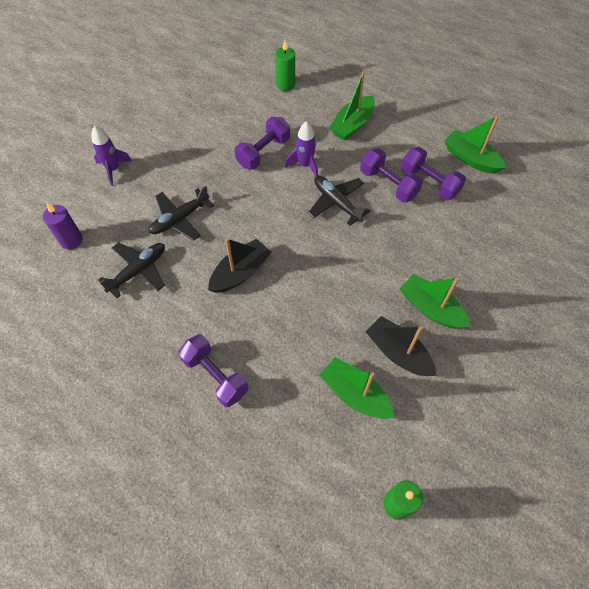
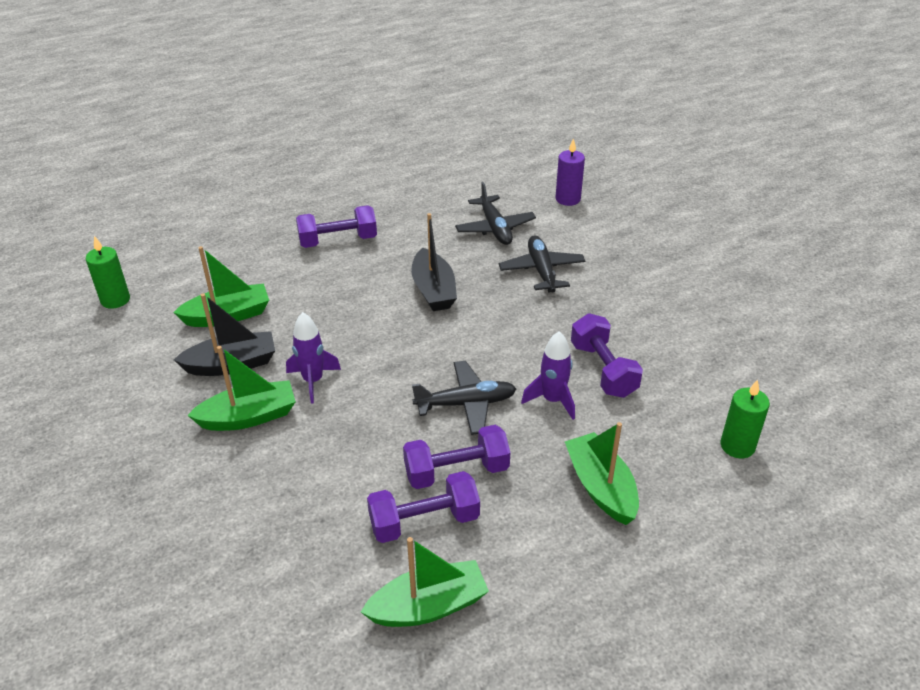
camera: 120 degrees right, 20 degrees down
(113, 169) = (652, 244): purple rocket -> purple rocket (313, 381)

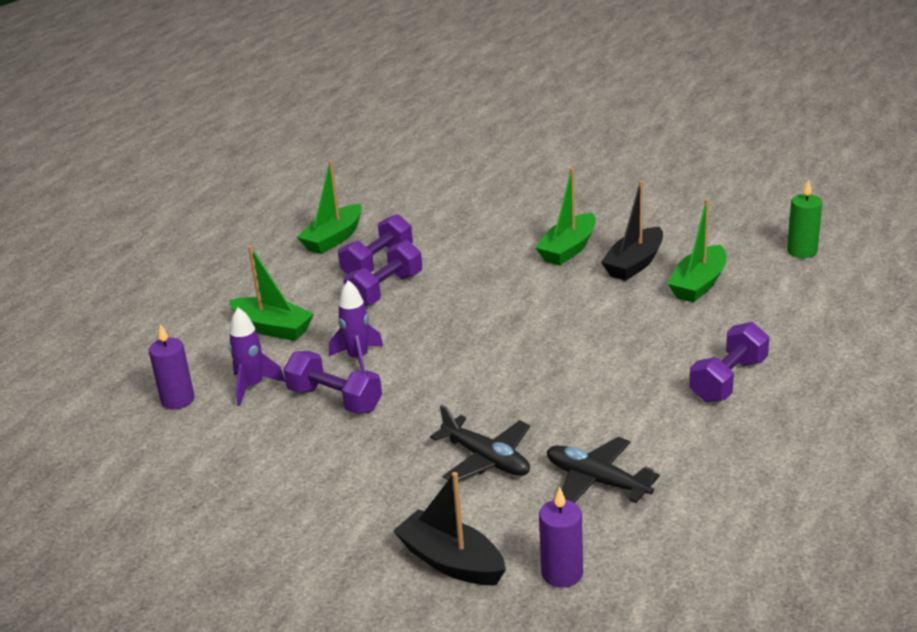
camera: 145 degrees right, 10 degrees down
(313, 381) = (559, 283): purple rocket -> purple rocket (253, 387)
(433, 290) = (566, 386): black boat -> black boat (451, 561)
(466, 404) = (425, 325): black plane -> none
(737, 446) = (178, 400): green candle -> purple candle

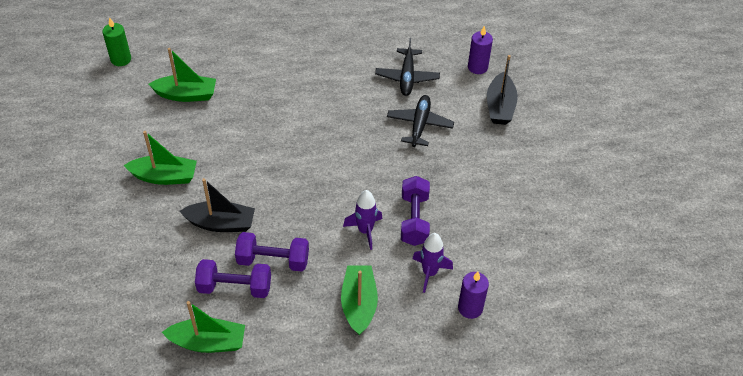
camera: 125 degrees left, 20 degrees up
(634, 264) = (172, 134): black boat -> black boat (221, 223)
(728, 380) = (289, 55): purple dumbbell -> none

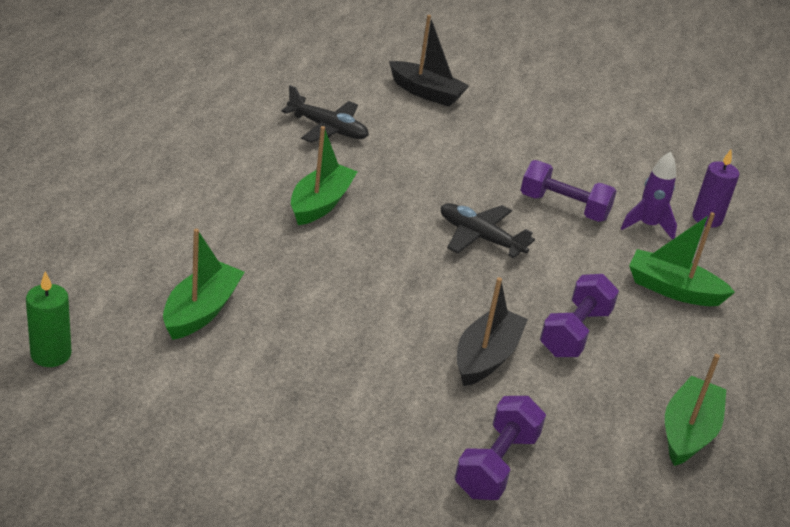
camera: 70 degrees left, 15 degrees down
(164, 176) = (360, 384): green boat -> green boat (320, 204)
(235, 287) = (605, 379): purple dumbbell -> purple dumbbell (496, 465)
(365, 231) = (563, 246): purple rocket -> none
(419, 125) = (416, 150): black plane -> black plane (480, 238)
(477, 67) = (351, 81): purple candle -> none

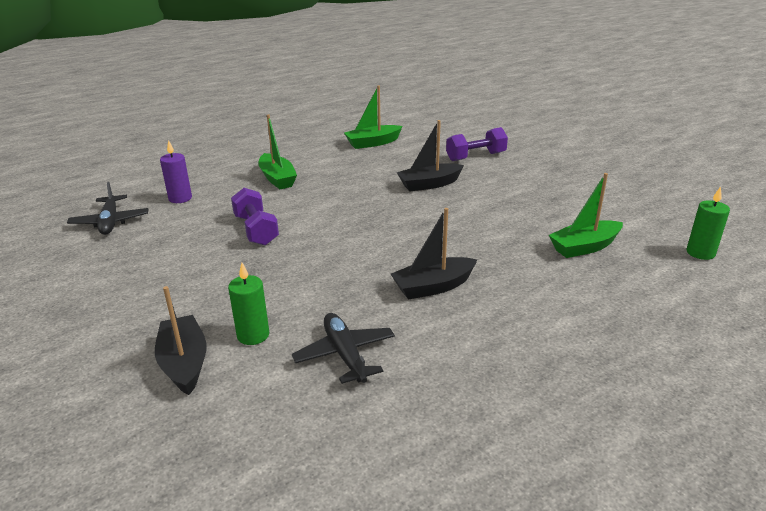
camera: 135 degrees left, 5 degrees down
(320, 204) = (433, 287): green boat -> black boat
(410, 121) = (253, 335): none -> green candle
(480, 238) = (345, 231): black plane -> black plane (110, 222)
(574, 332) = (365, 179): purple dumbbell -> none
(647, 226) = (225, 206): purple rocket -> none

